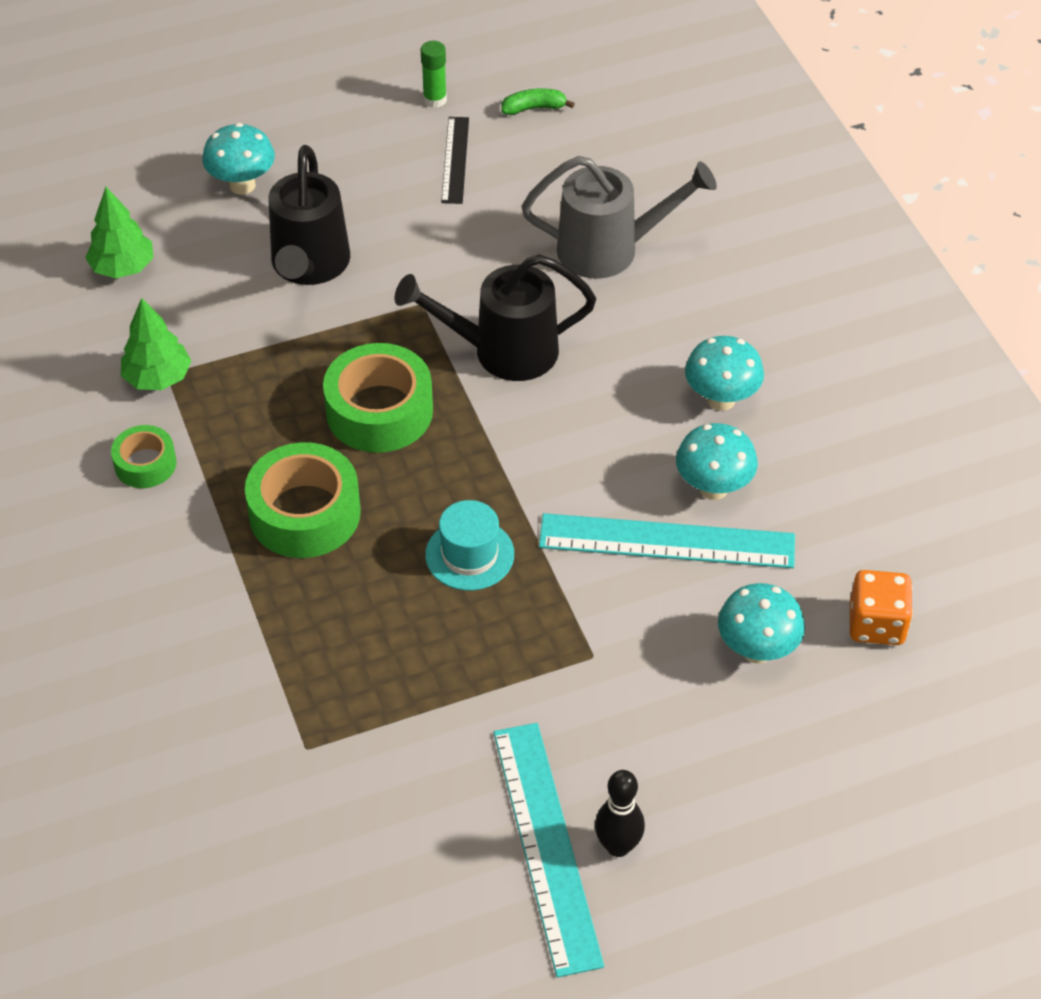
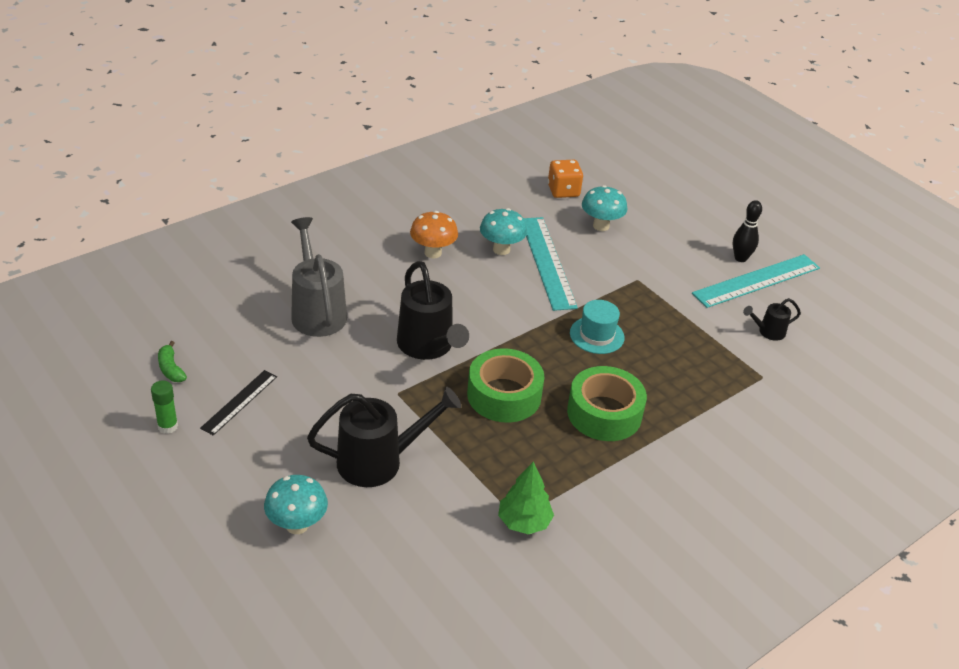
camera: 110 degrees left, 10 degrees down
(123, 267) = (416, 579): green tree -> none
(145, 464) = (605, 506): green tape -> none
(407, 803) = (768, 332): none -> black watering can
(455, 160) = (239, 402): black ruler -> black ruler turned 45 degrees counterclockwise
(721, 399) = (433, 253): turquoise mushroom -> orange mushroom

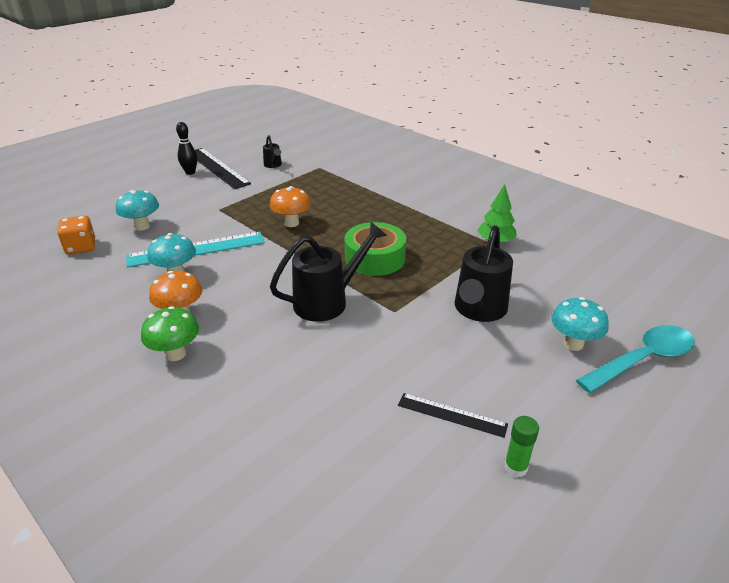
camera: 95 degrees left, 5 degrees down
(171, 369) = (425, 493): green banana -> none
(250, 577) = (642, 360): none -> turquoise spoon
(317, 311) = (290, 383): grey watering can -> none
(377, 250) = (176, 354): none -> green mushroom
(379, 461) = (478, 310): black watering can -> black watering can turned 135 degrees counterclockwise
(597, 335) = (291, 223): turquoise hat -> orange mushroom
(604, 413) = (376, 217): green tape -> none
(756, 281) = (217, 167): turquoise ruler -> black ruler

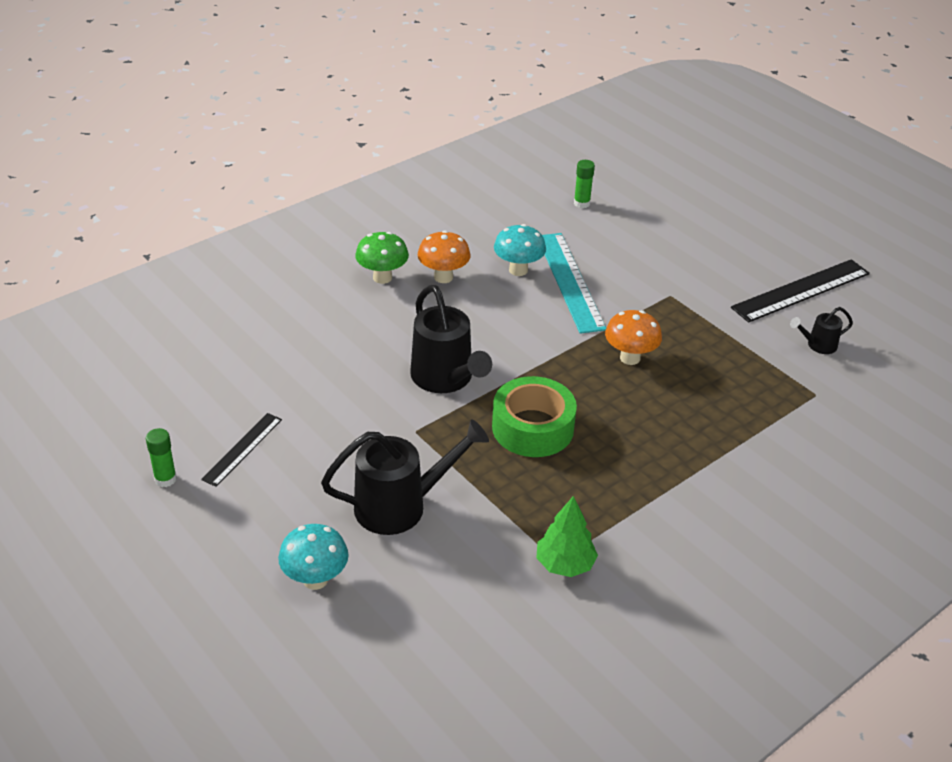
camera: 95 degrees right, 5 degrees up
(81, 247) = (581, 203): orange dice -> green glue stick
(142, 226) = (625, 239): turquoise mushroom -> none
(190, 172) = (781, 267): black bowling pin -> none
(478, 310) = (401, 506): black watering can -> black watering can turned 135 degrees clockwise
(642, 360) = (268, 639): turquoise spoon -> none

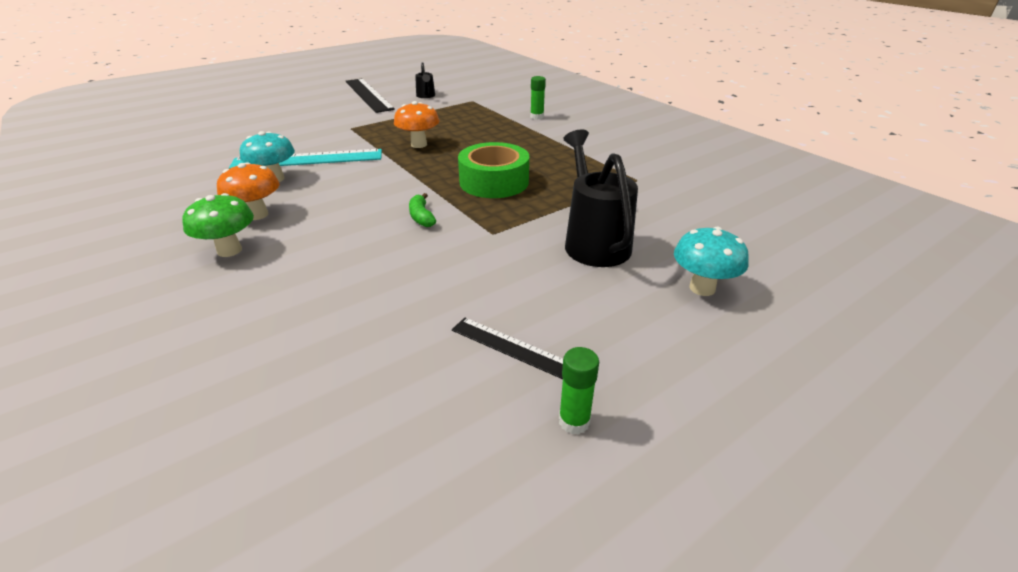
camera: 85 degrees left, 5 degrees down
(445, 379) = (421, 217): black watering can -> green banana
(565, 564) = (640, 177): green tree -> none
(581, 203) = (196, 149): green glue stick -> green glue stick (537, 117)

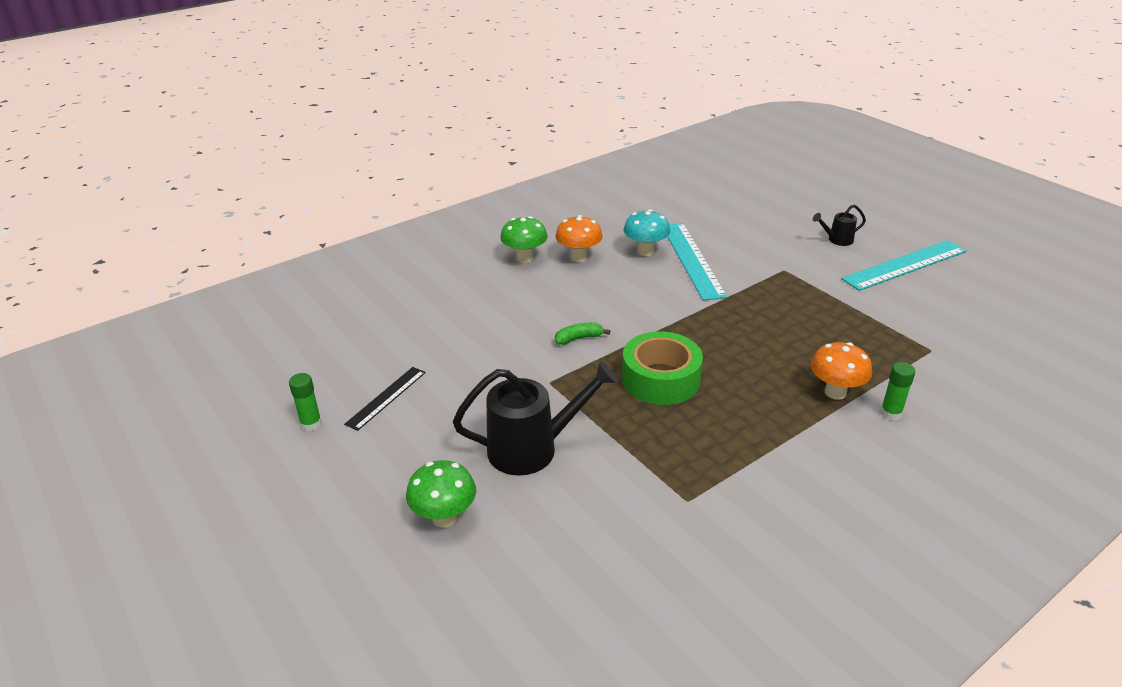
camera: 90 degrees right, 0 degrees up
(368, 95) = (905, 265): black ruler -> turquoise ruler
(419, 144) = (750, 320): orange mushroom -> orange mushroom (835, 392)
(426, 96) = (927, 309): black watering can -> black watering can (837, 240)
(702, 288) = (444, 517): turquoise mushroom -> green mushroom

